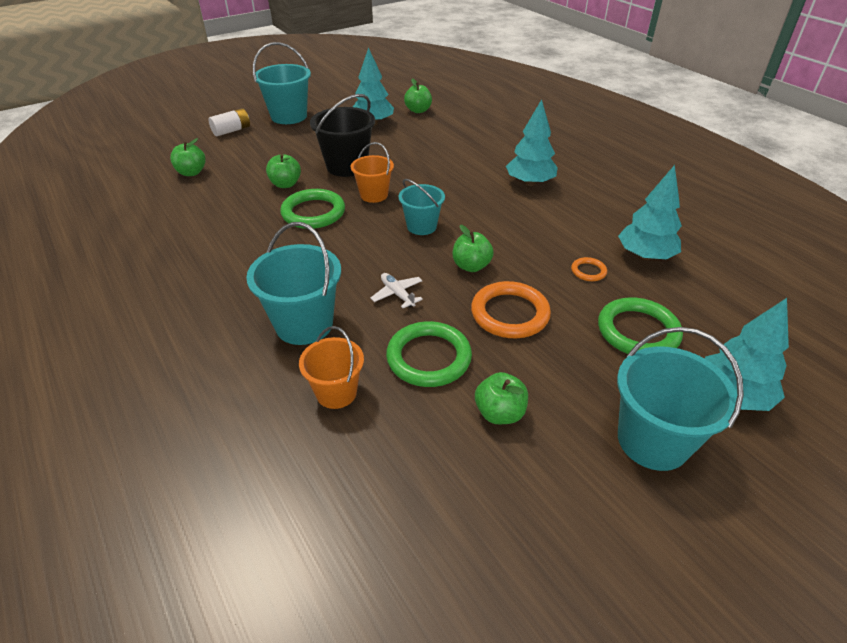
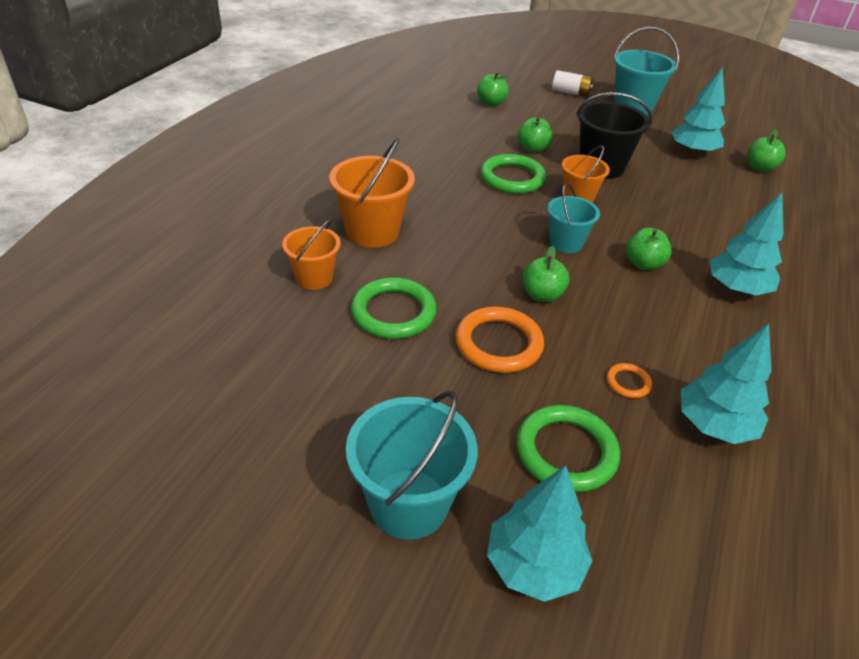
camera: 55 degrees right, 0 degrees up
(304, 324) = (372, 231): turquoise bucket -> orange bucket
(397, 294) = (455, 265): white plane -> none
(499, 413) = (362, 379): green apple -> green apple (643, 264)

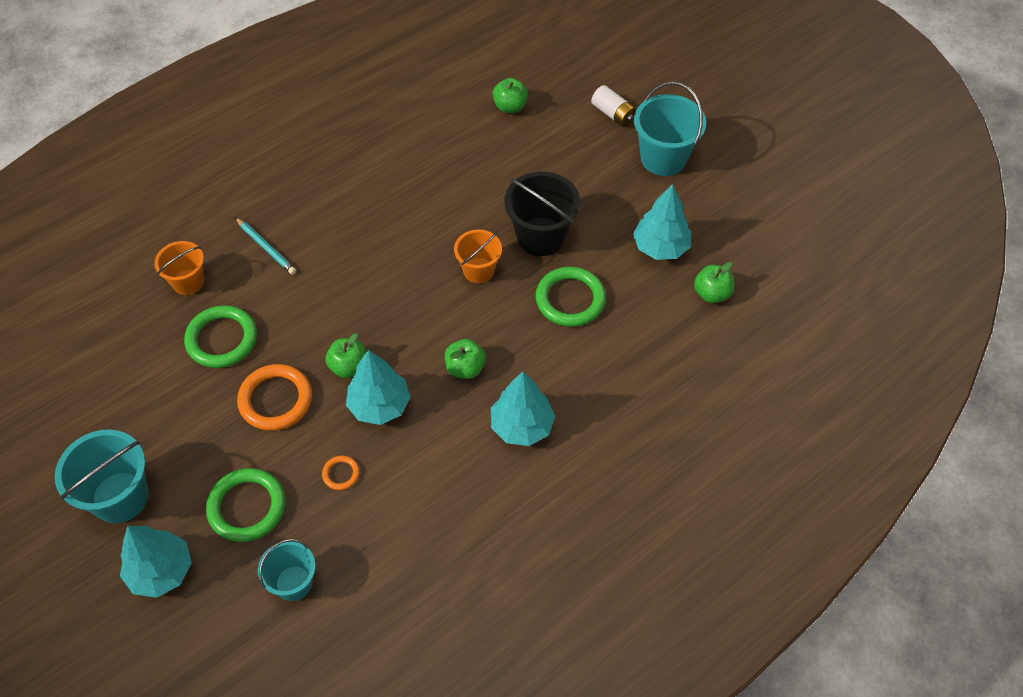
camera: 30 degrees right, 15 degrees up
(372, 231) = (266, 248): orange bucket -> turquoise pencil
(512, 178) = (439, 223): green ring -> green ring (570, 299)
(532, 149) = (494, 189): green apple -> none
(566, 243) = (418, 320): turquoise bucket -> turquoise bucket (293, 583)
(714, 425) = (370, 535): turquoise tree -> turquoise tree (379, 405)

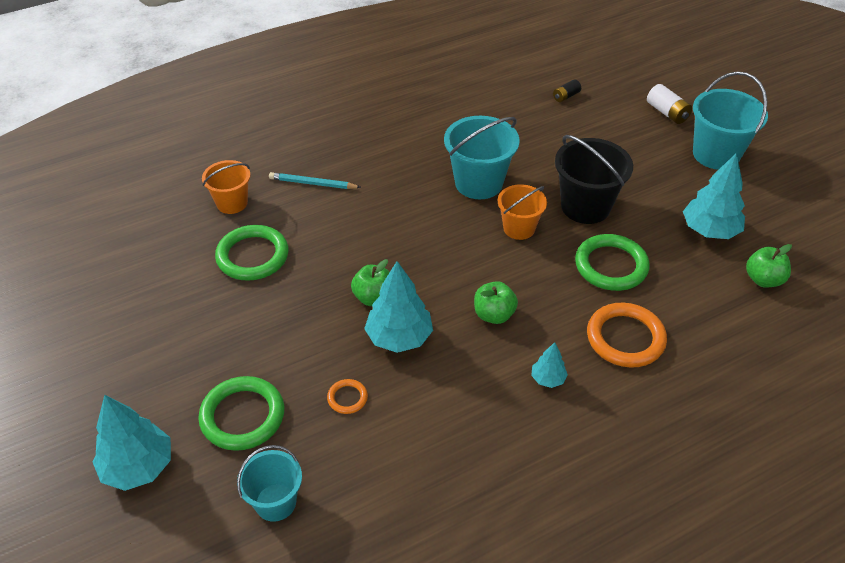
camera: 10 degrees right, 10 degrees down
(120, 497) = (116, 387): turquoise bucket -> turquoise bucket (478, 183)
(266, 248) = (312, 183): turquoise pencil -> turquoise pencil turned 135 degrees clockwise
(275, 400) = (294, 317): orange ring -> orange ring (625, 338)
(510, 107) = (566, 96): green apple -> black battery
(522, 426) = (548, 379): turquoise tree -> turquoise tree, size x0.51

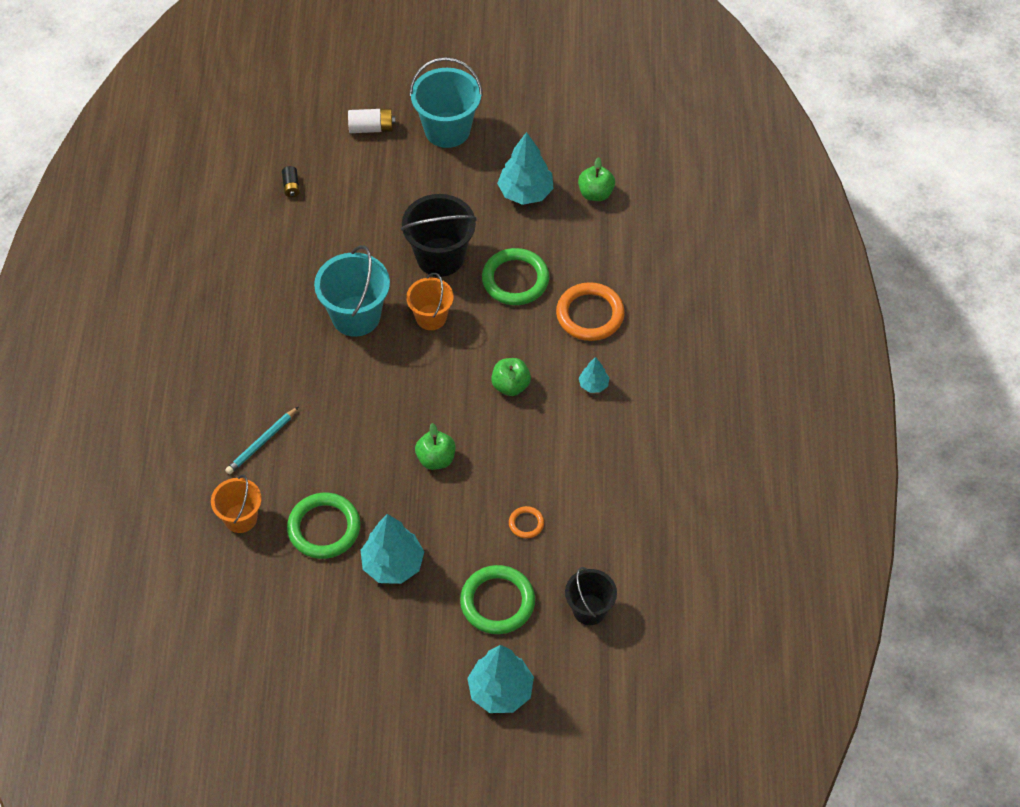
camera: 60 degrees left, 10 degrees up
(275, 502) = (589, 609): turquoise bucket -> black bucket
(399, 338) = (490, 461): turquoise tree -> turquoise tree (393, 564)

